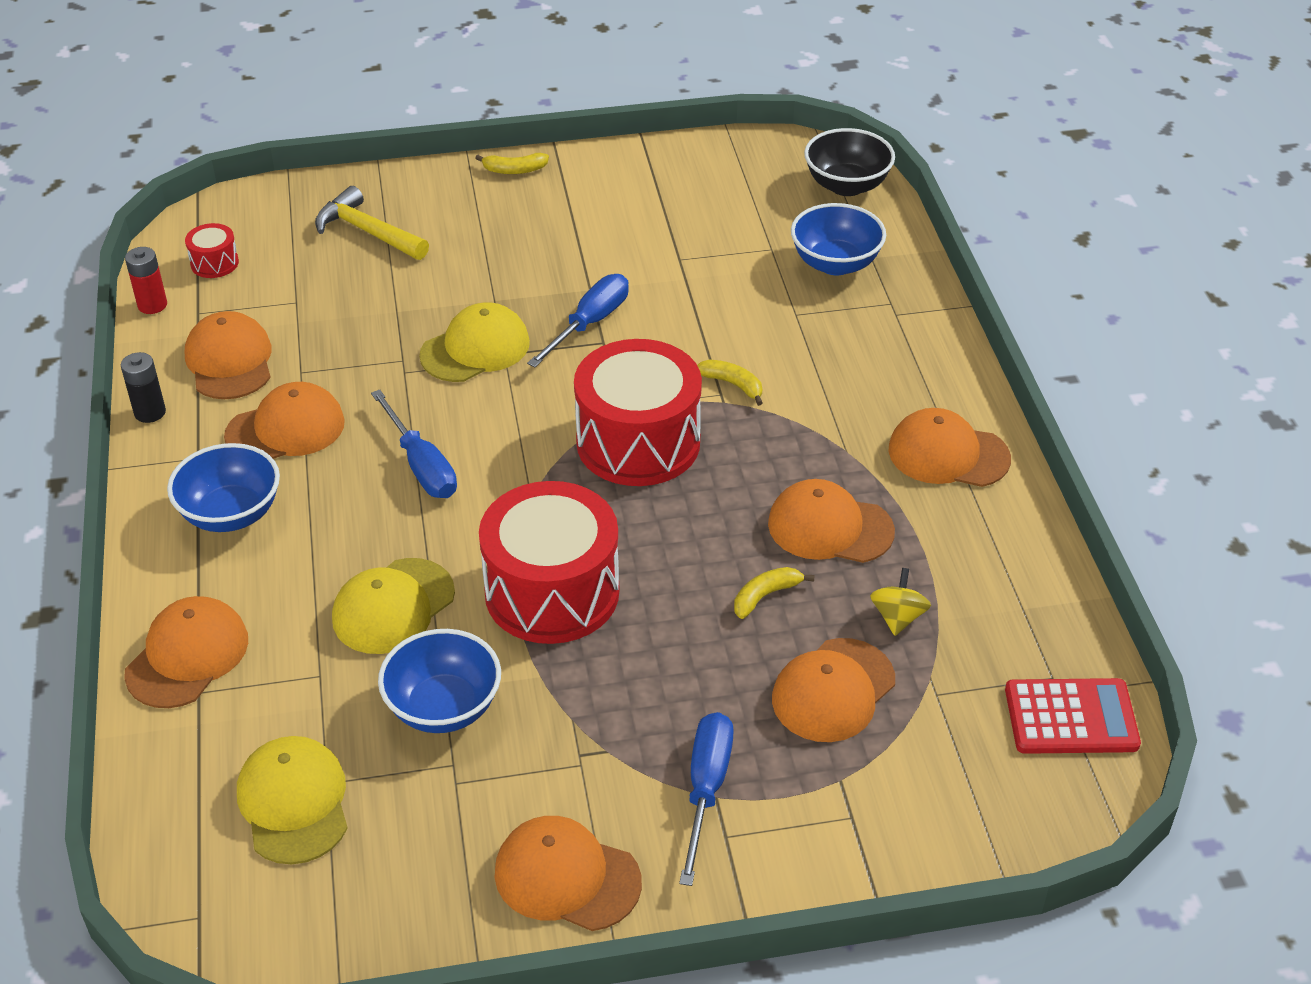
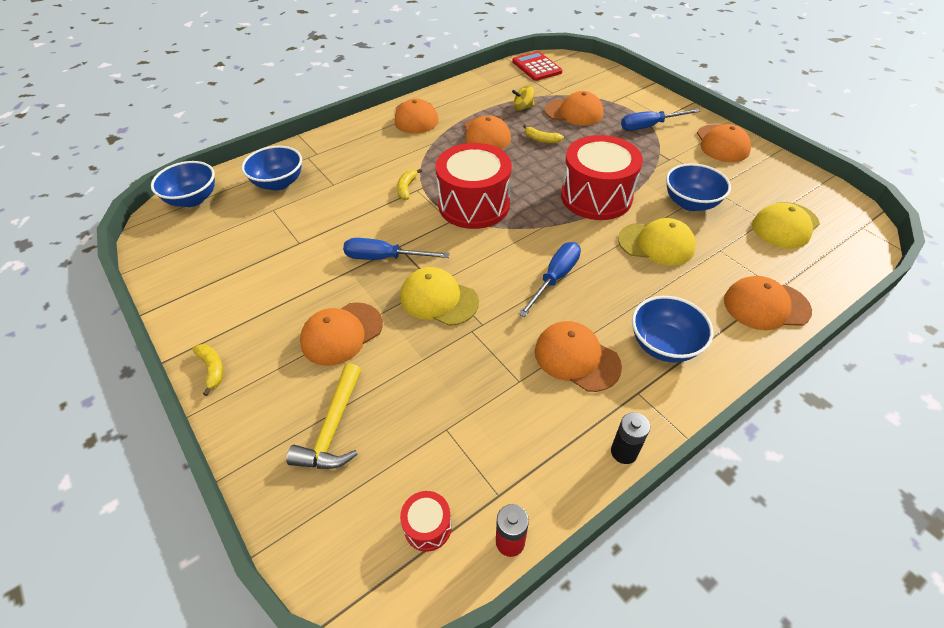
camera: 115 degrees left, 5 degrees up
(229, 361) = (537, 433): orange cap -> orange cap (341, 334)
(846, 185) = (193, 199): black bowl -> blue bowl

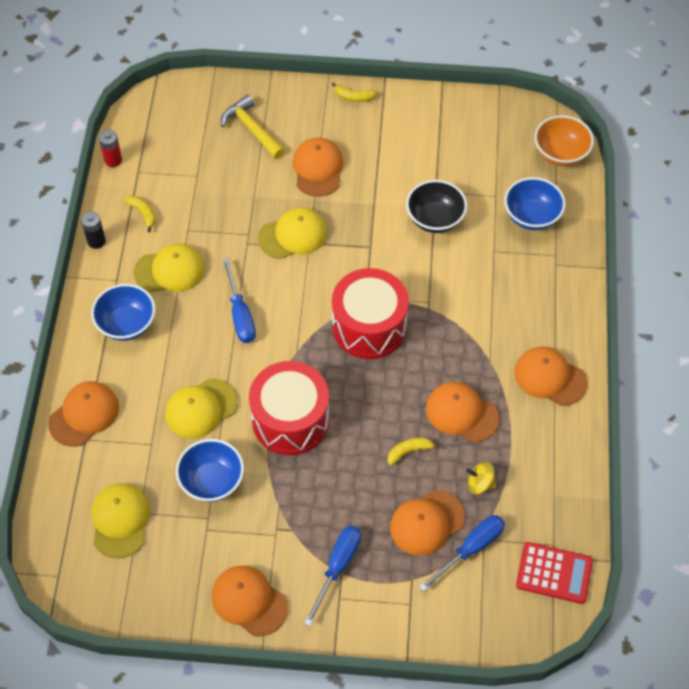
camera: 130 degrees right, 10 degrees up
(193, 199) = (560, 154): blue bowl -> orange bowl
(330, 227) = (435, 219): none -> black bowl
(384, 258) = (366, 231): blue screwdriver -> blue screwdriver (471, 549)
(406, 188) = (438, 296): yellow banana -> yellow banana (143, 213)
(427, 526) = (155, 135): red drum -> none
(523, 108) = (480, 484): yellow spinning top -> yellow spinning top turned 105 degrees counterclockwise
(576, 358) = (170, 270): orange cap -> yellow cap

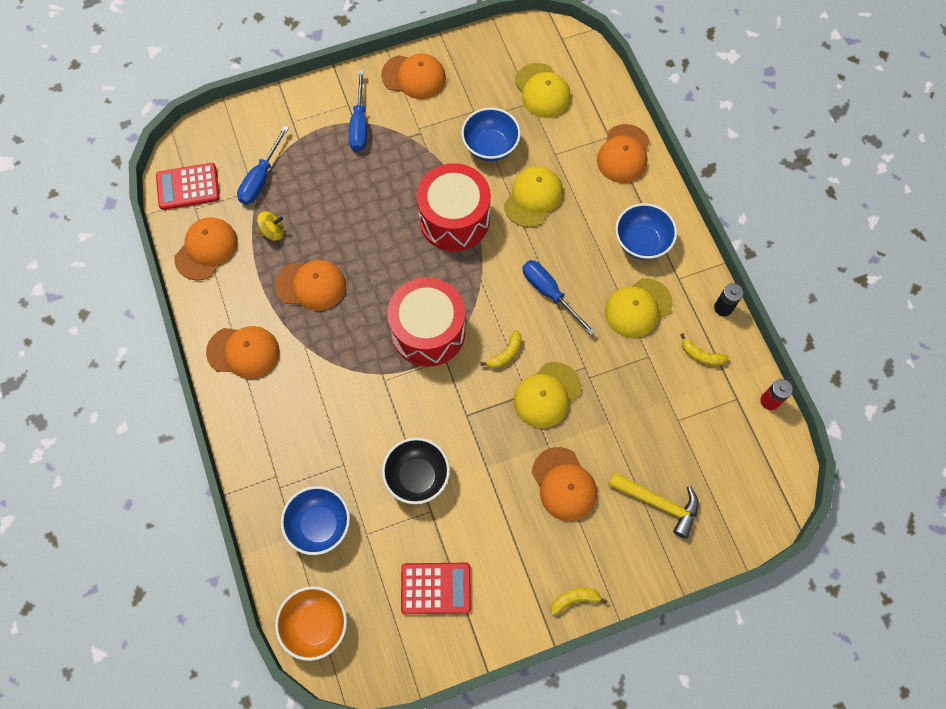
camera: 155 degrees right, 10 degrees up
(409, 451) = (342, 234): yellow banana -> yellow banana (505, 354)
(426, 523) = (304, 184): orange cap -> orange cap (206, 249)
(456, 141) = (436, 588): none -> red calculator

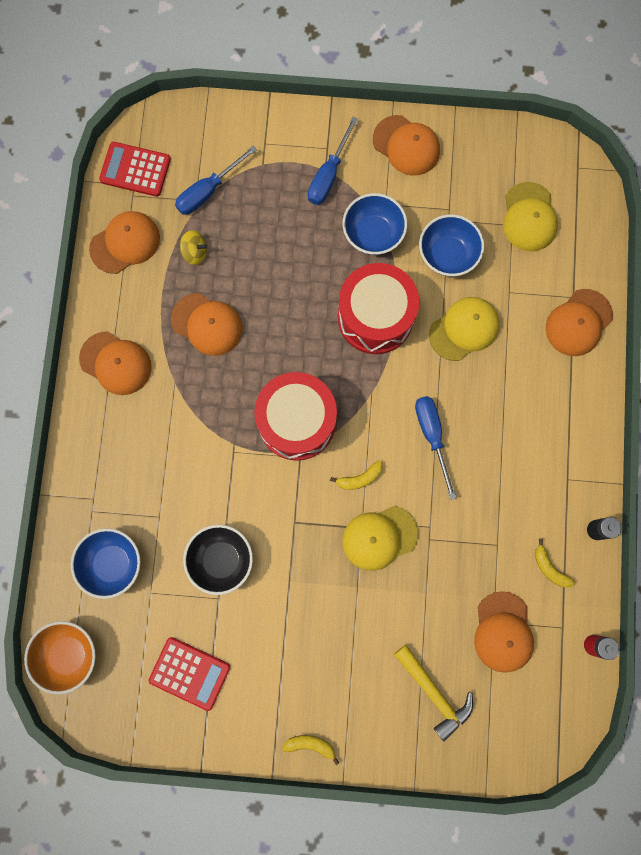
camera: 25 degrees right, 10 degrees up
(564, 484) = (353, 632): orange cap -> orange cap (503, 632)
(638, 308) = (511, 491): yellow cap -> none
(641, 242) = (549, 424): blue bowl -> blue bowl (373, 234)

